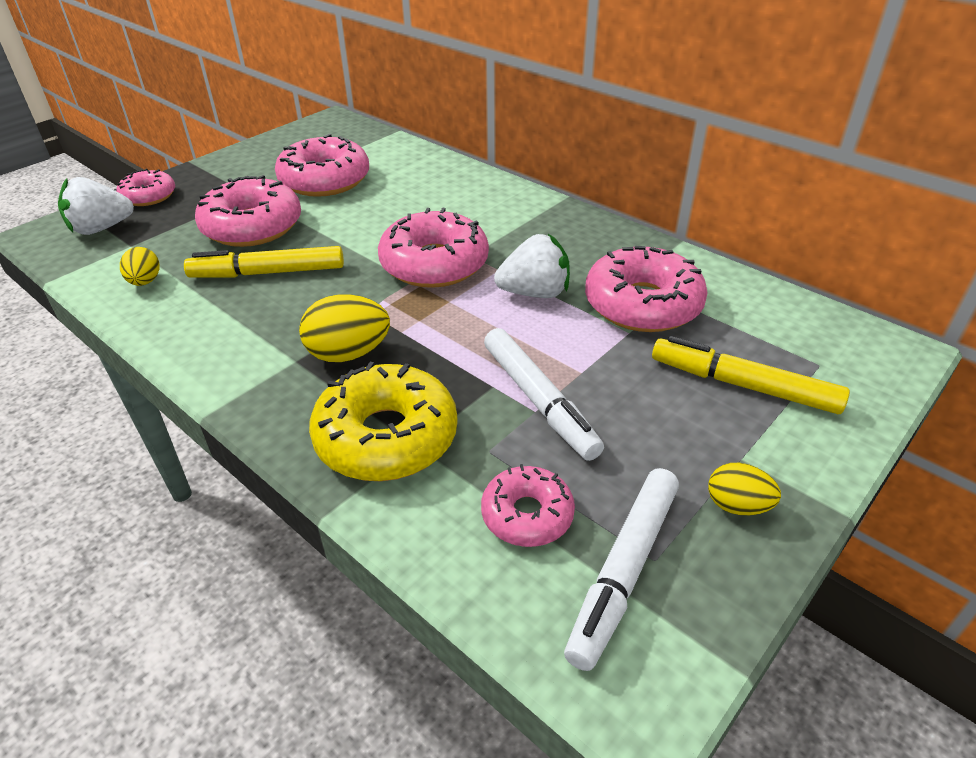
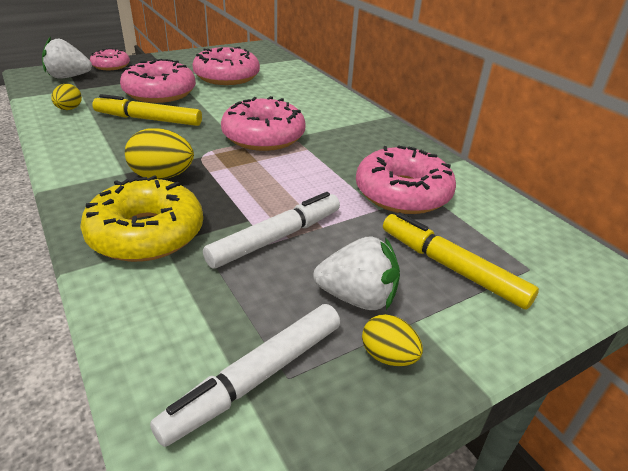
camera: 15 degrees right, 5 degrees down
(527, 515) = (208, 313): pink donut -> none
(534, 293) = (323, 168): white strawberry -> white strawberry (357, 298)
(539, 400) = (276, 238): white marker -> white marker turned 120 degrees counterclockwise

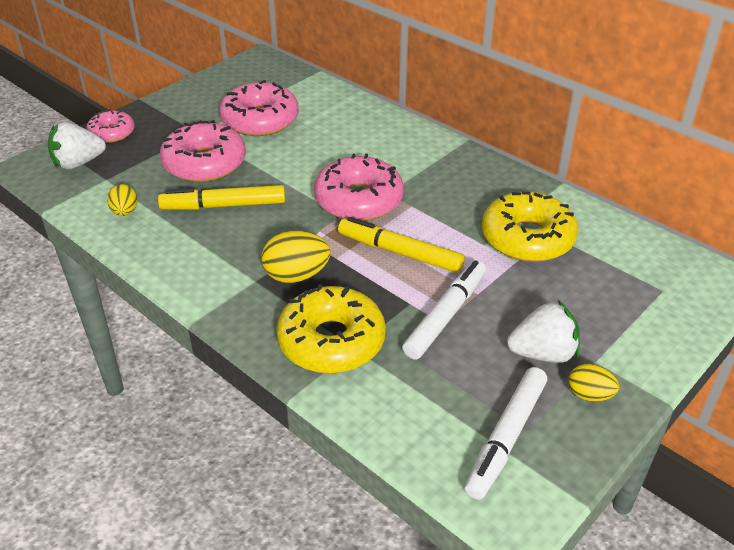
camera: 15 degrees left, 5 degrees up
(402, 193) = (527, 238): pink donut -> yellow donut
(451, 267) = (601, 306): yellow marker -> yellow marker (399, 252)

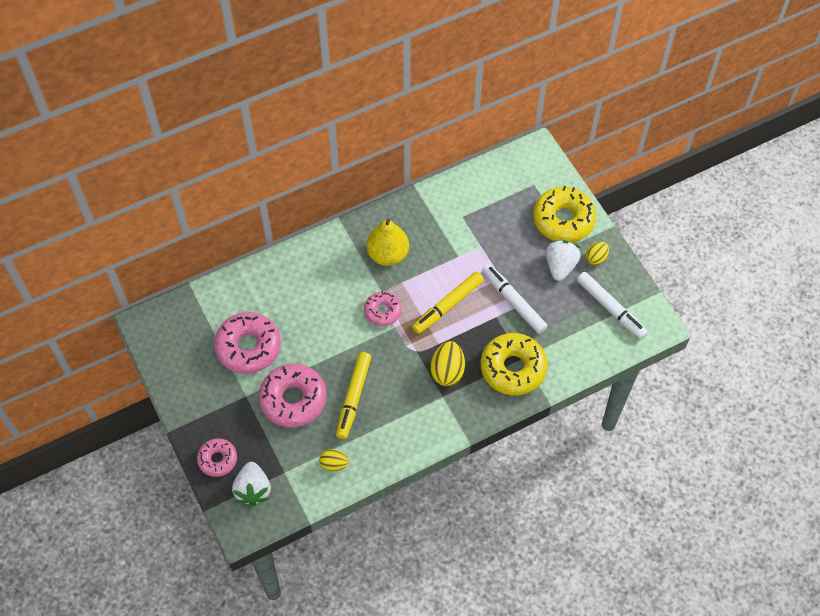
camera: 70 degrees left, 20 degrees up
(358, 200) = (382, 311): pink donut -> pink donut, size x0.58
(443, 185) = (387, 254): none -> yellow pear
(527, 238) = (462, 230): yellow donut -> yellow donut (563, 220)

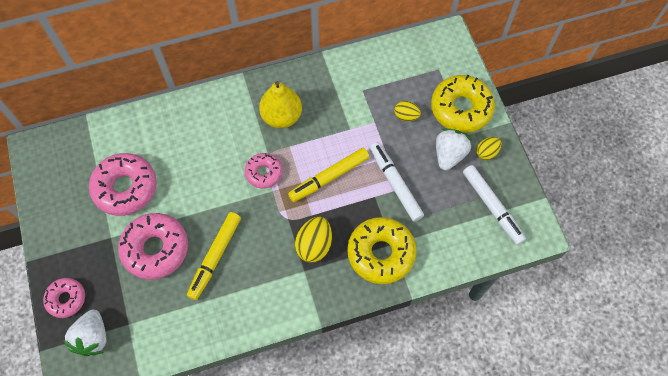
camera: 10 degrees right, 5 degrees up
(334, 464) = (179, 324): yellow egg -> yellow egg (406, 116)

